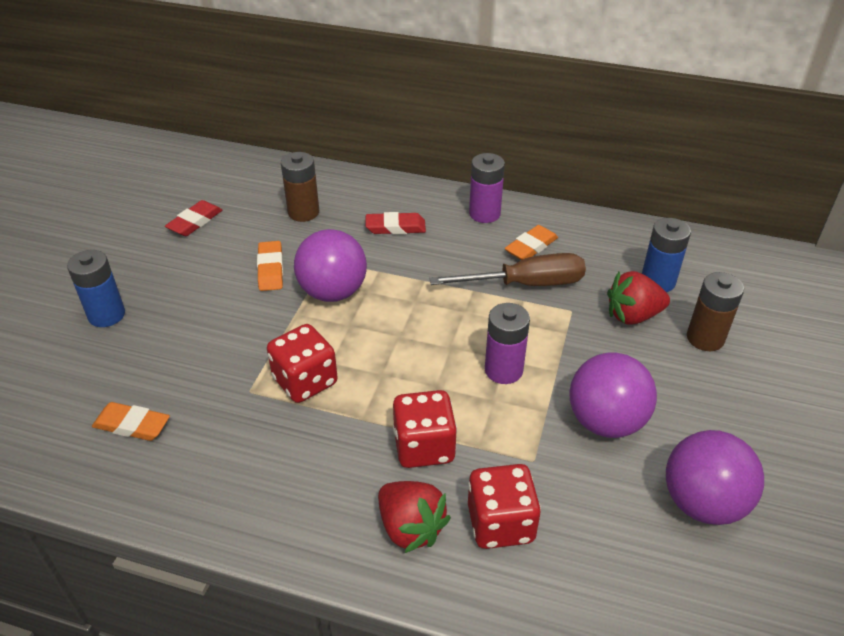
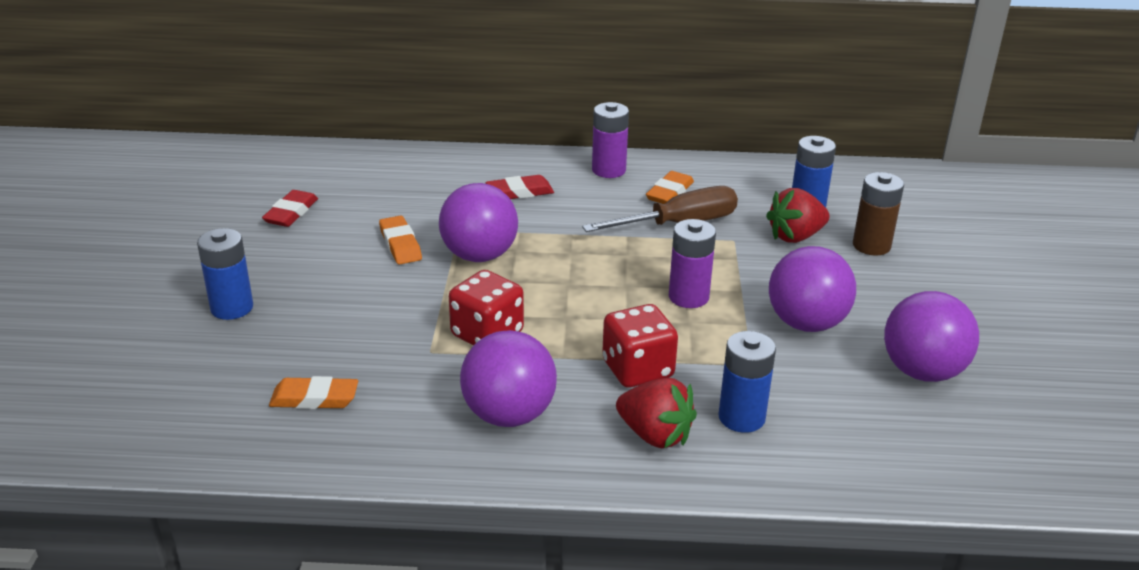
camera: 15 degrees left, 10 degrees down
(288, 477) = (509, 415): none -> purple ball
(303, 212) = (412, 190): brown battery -> none
(500, 523) = (741, 417): red dice -> blue battery

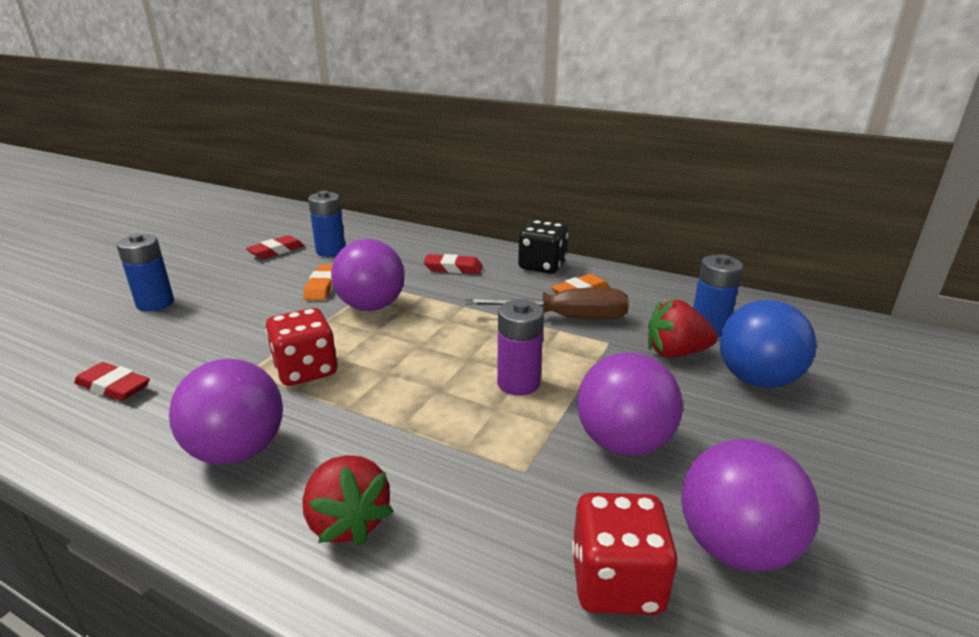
camera: 25 degrees right, 5 degrees down
(314, 398) = (113, 386): orange eraser -> red eraser
(608, 170) = (542, 266): purple battery -> black dice
(637, 369) = (401, 441): red dice -> red dice (616, 582)
(741, 417) = (460, 533): blue battery -> blue battery (331, 251)
(871, 245) = (757, 380): brown battery -> blue ball

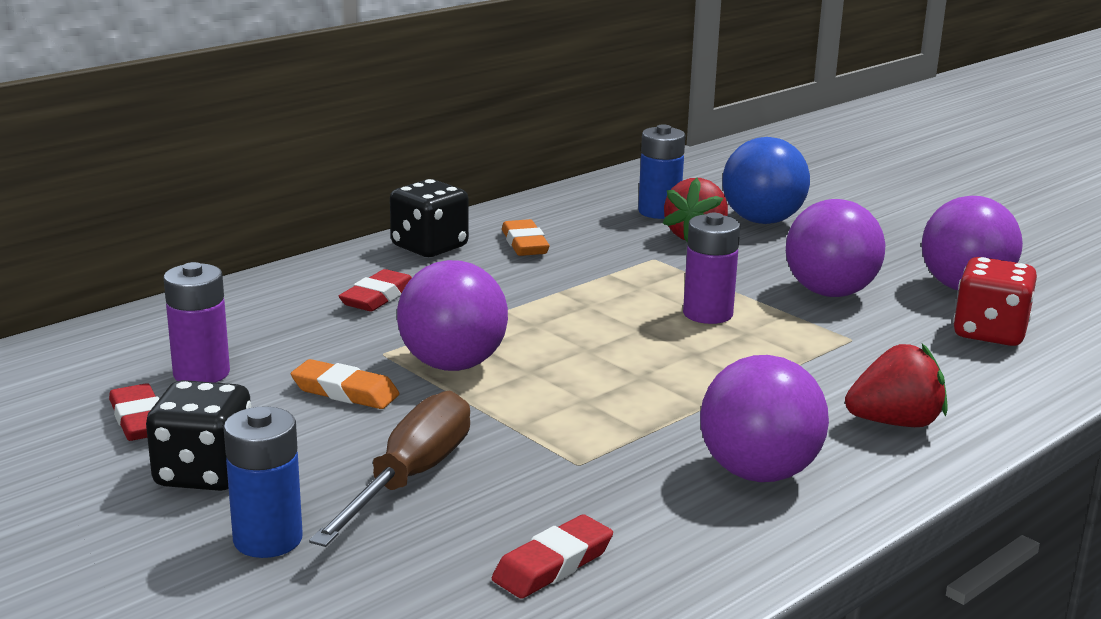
camera: 70 degrees left, 5 degrees down
(223, 275) = (204, 473): none -> black dice
(306, 370) = (602, 423): red dice -> none
(331, 251) = (201, 373): blue battery -> purple battery
(565, 318) = (584, 264): brown screwdriver -> brown screwdriver (410, 478)

